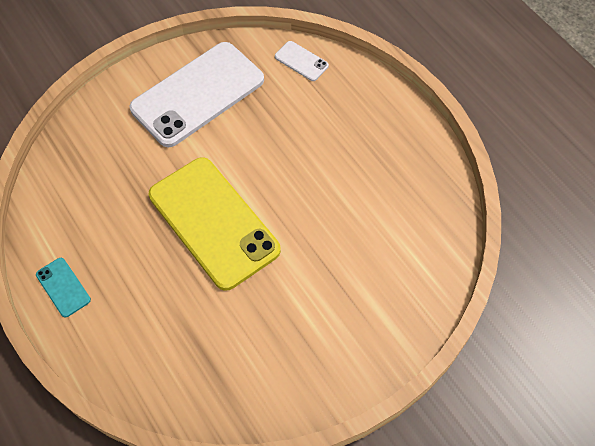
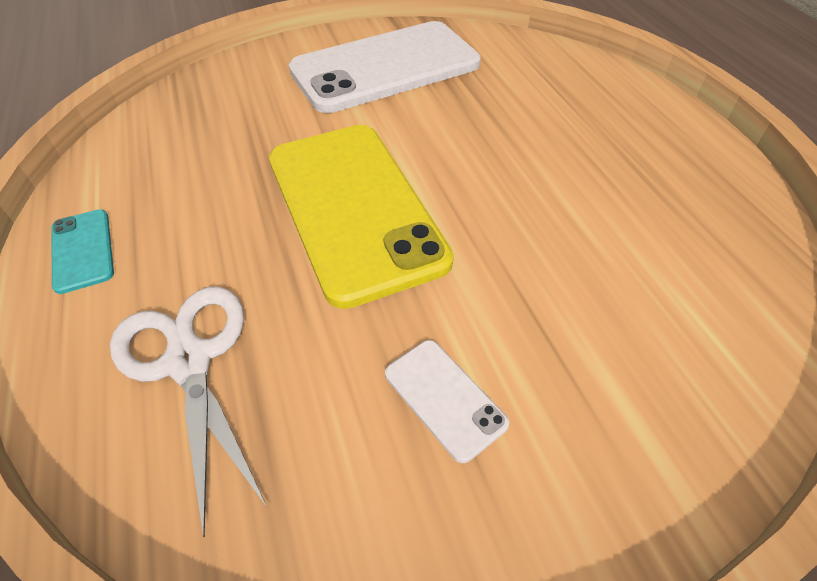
camera: 15 degrees right, 10 degrees down
(158, 338) = (189, 361): none -> white scissors
(301, 61) = (535, 55): white phone -> white phone (444, 398)

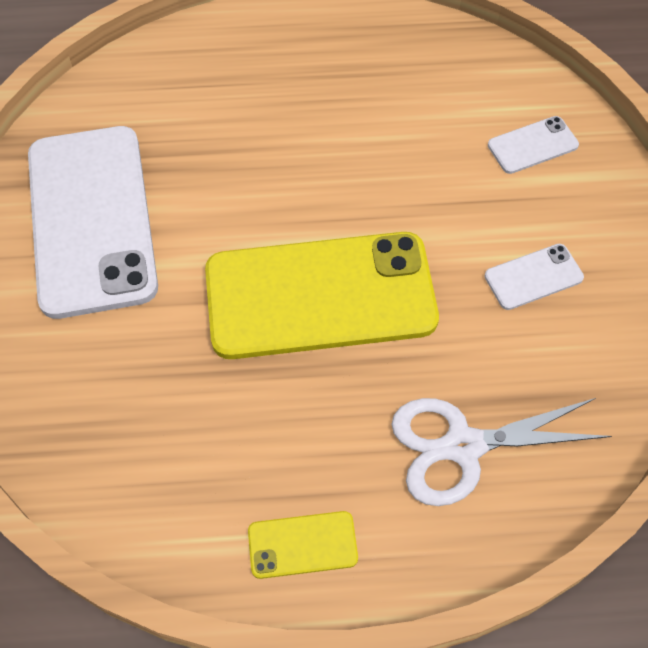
camera: 75 degrees left, 10 degrees up
(82, 250) = (302, 545): turquoise phone -> yellow phone
(660, 363) = (532, 145): none -> white phone

